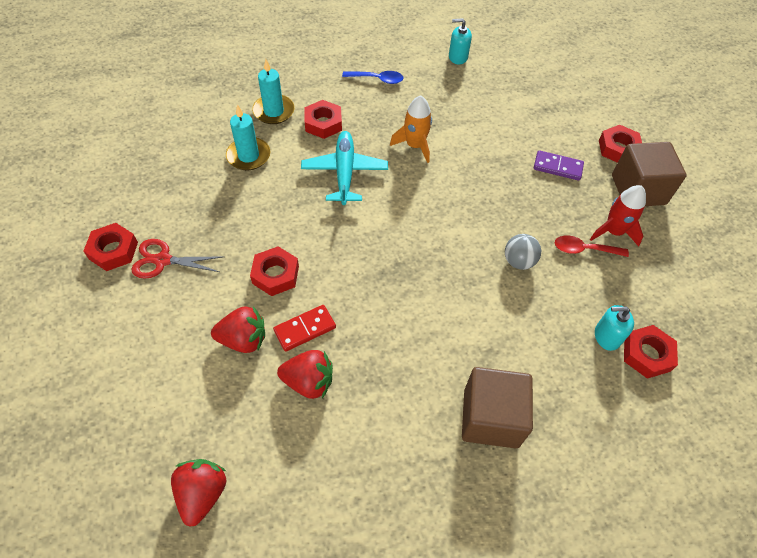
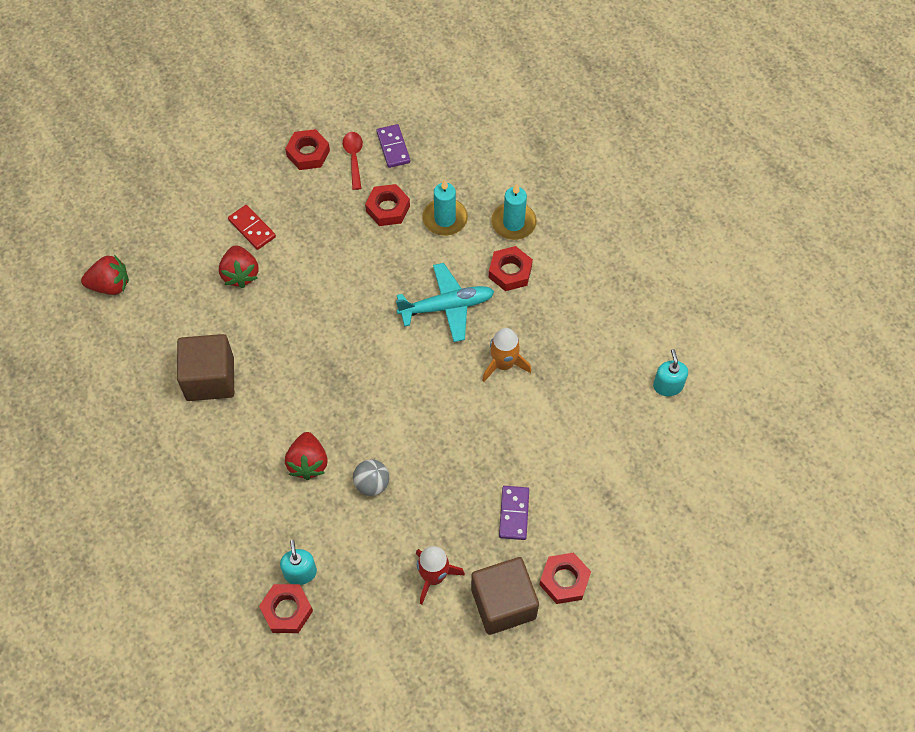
camera: 80 degrees right, 5 degrees up
(146, 178) = (393, 147): none -> purple domino
(163, 260) = (306, 192): red scissors -> none
(275, 275) = (310, 280): red nut -> red nut (388, 208)
(305, 329) = (259, 317): red domino -> red domino (252, 228)
(309, 382) = (210, 332): red strawberry -> red strawberry (308, 463)
(377, 79) = (597, 308): blue spoon -> none
(491, 418) = (200, 477): brown cube -> brown cube (210, 378)
(584, 249) = (402, 547): red spoon -> red spoon (354, 158)

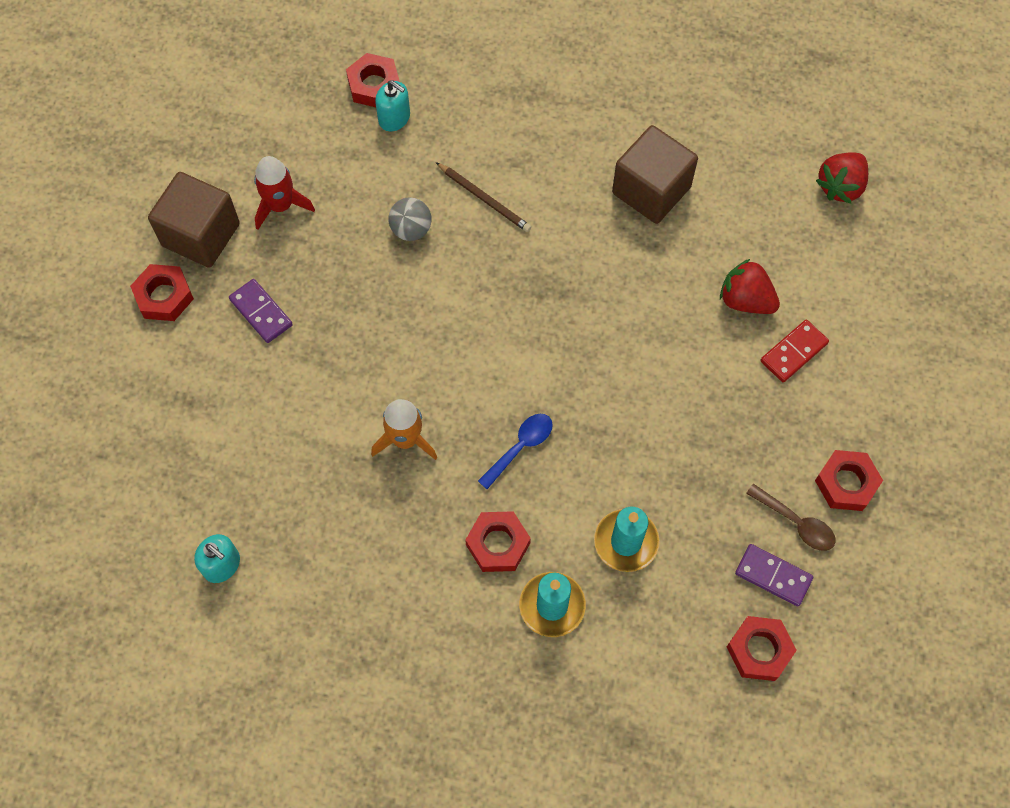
camera: 135 degrees right, 5 degrees up
(252, 228) = (793, 352): red domino -> red domino turned 45 degrees counterclockwise
(308, 463) = (484, 199): red strawberry -> brown pencil
(354, 158) = (796, 523): red spoon -> brown spoon
(388, 208) = (695, 498): red nut -> red nut (759, 650)
(446, 307) = (520, 447): turquoise plane -> blue spoon

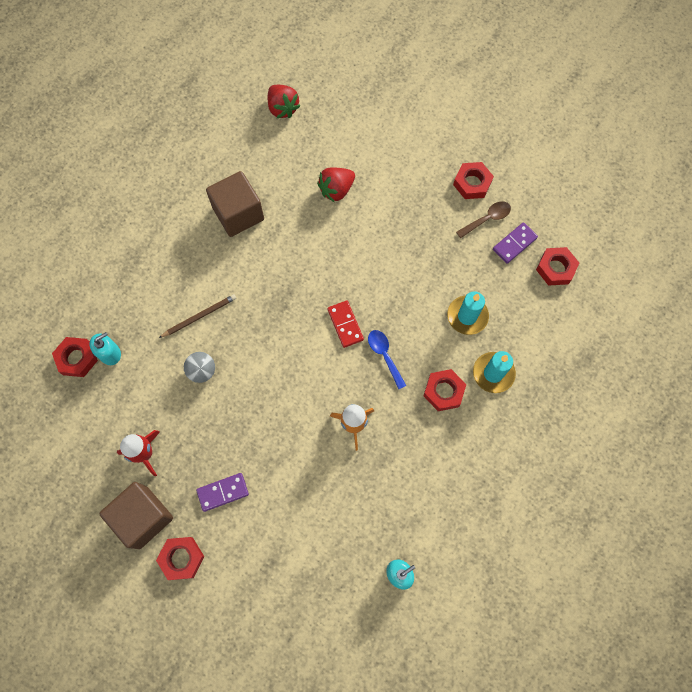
camera: 70 degrees left, 5 degrees up
(793, 352) = (381, 177): red domino -> red domino (345, 324)

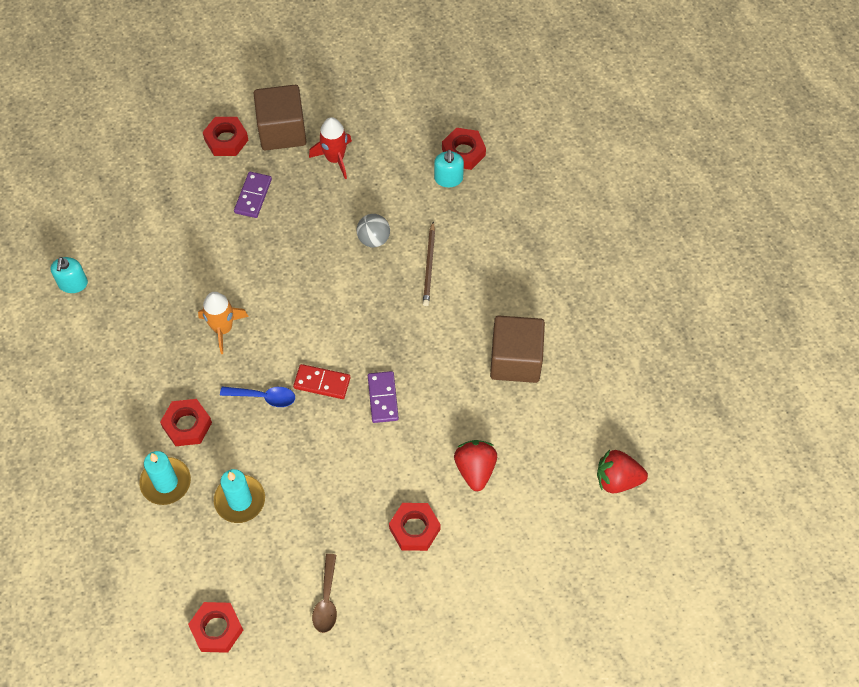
camera: 125 degrees right, 10 degrees down
(472, 183) = (380, 616): red nut -> red nut (414, 529)
(514, 244) = (277, 607): purple domino -> purple domino (382, 398)

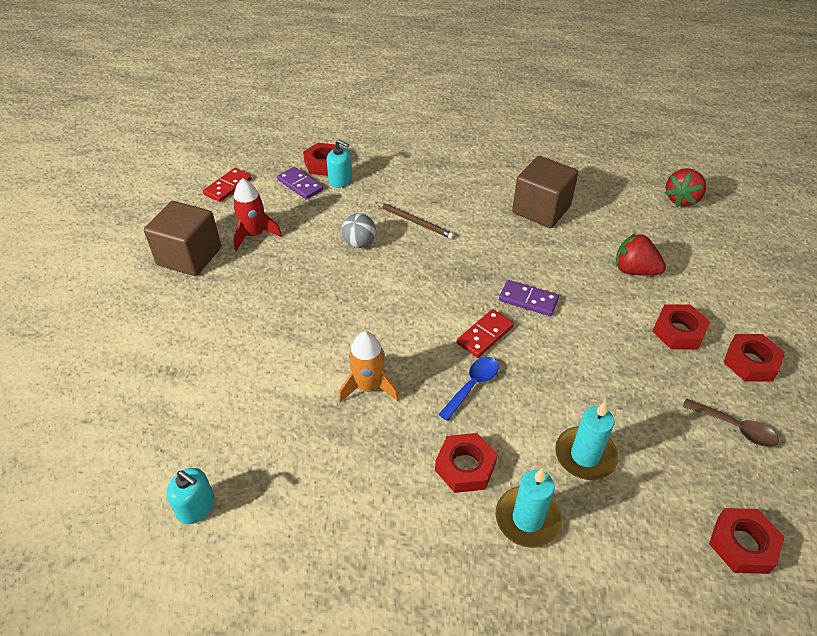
camera: 60 degrees left, 15 degrees down
(226, 140) = (156, 298): red nut -> red nut (750, 362)
(253, 196) = (238, 303): purple domino -> purple domino (300, 185)
(382, 101) = (228, 187): none -> red domino

